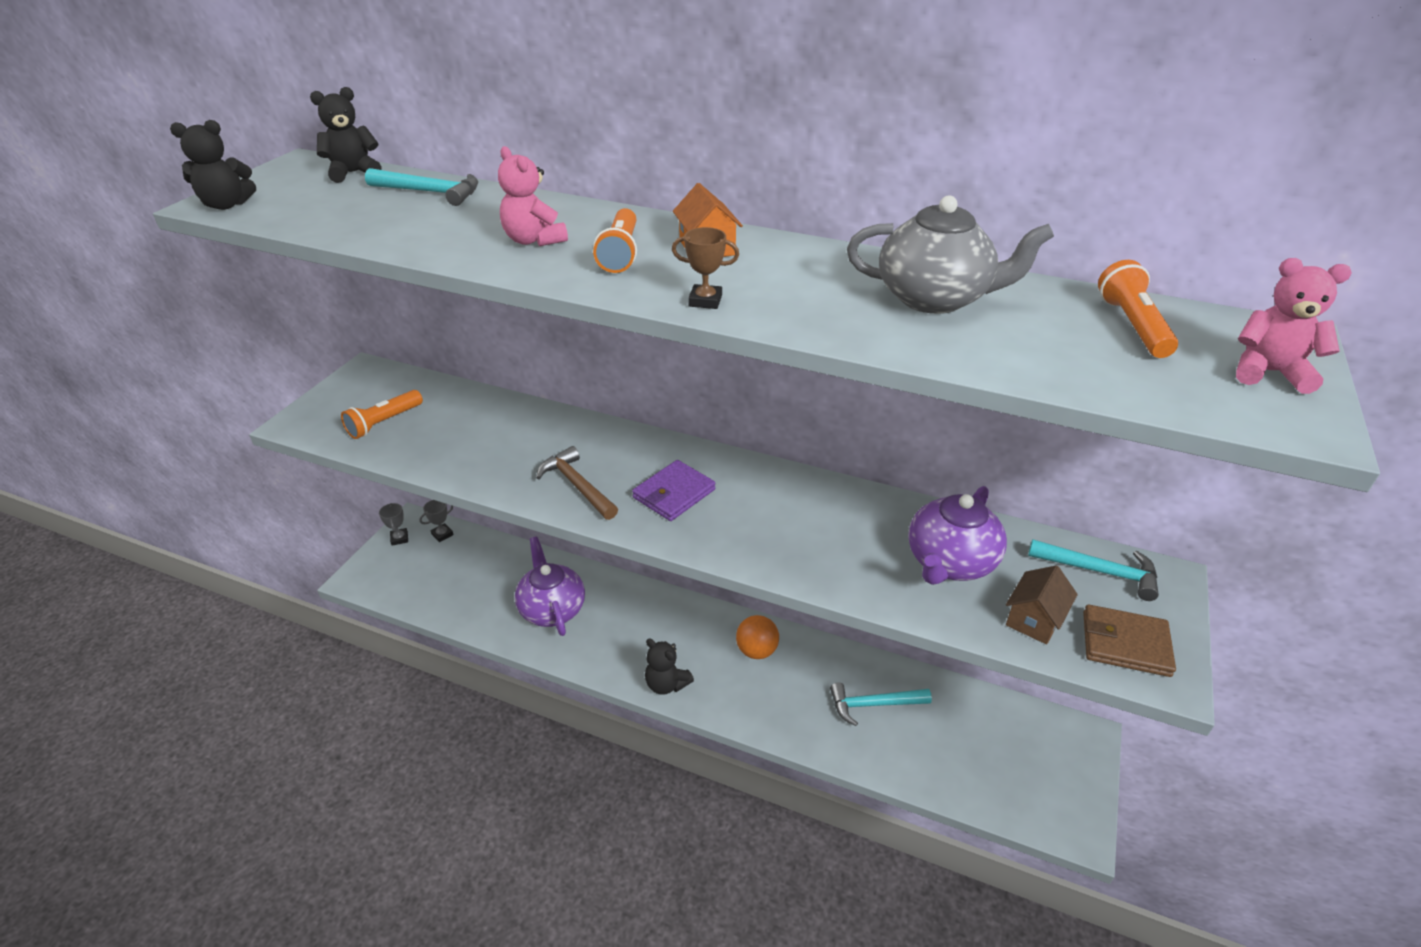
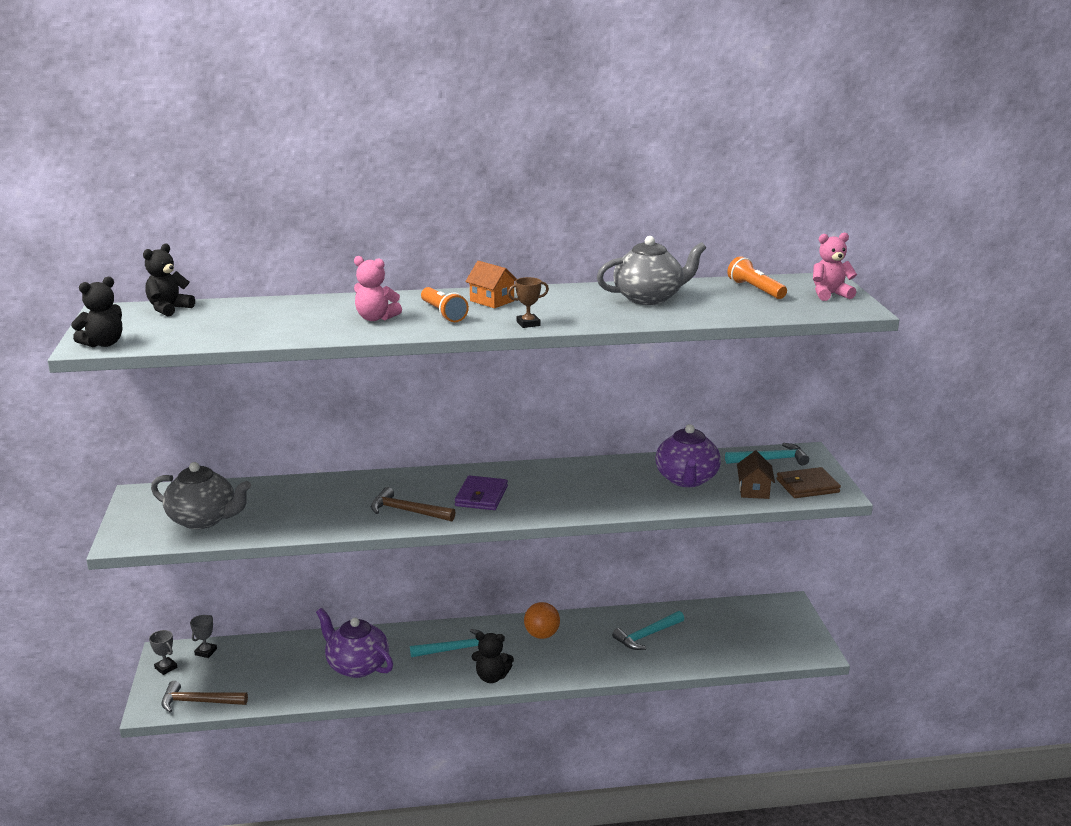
camera: 30 degrees left, 15 degrees down
(384, 422) = (203, 519): orange flashlight -> grey teapot
(394, 589) = (199, 702): none -> brown hammer
(430, 192) = (253, 308): turquoise hammer -> turquoise hammer (455, 649)

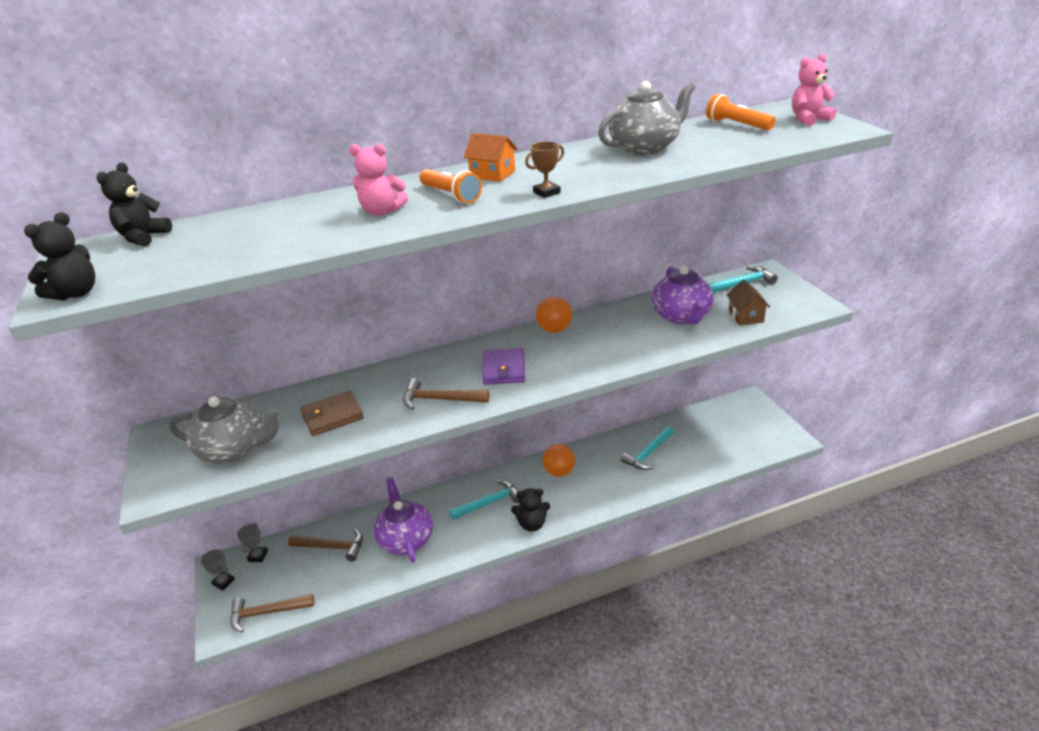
camera: 10 degrees left, 10 degrees up
(281, 658) = (332, 547): none -> brown hammer
(357, 666) = (406, 539): purple teapot -> purple teapot turned 45 degrees clockwise
(549, 470) = (554, 330): none -> orange ball
(807, 486) = (788, 303): brown wallet -> brown wallet (332, 416)

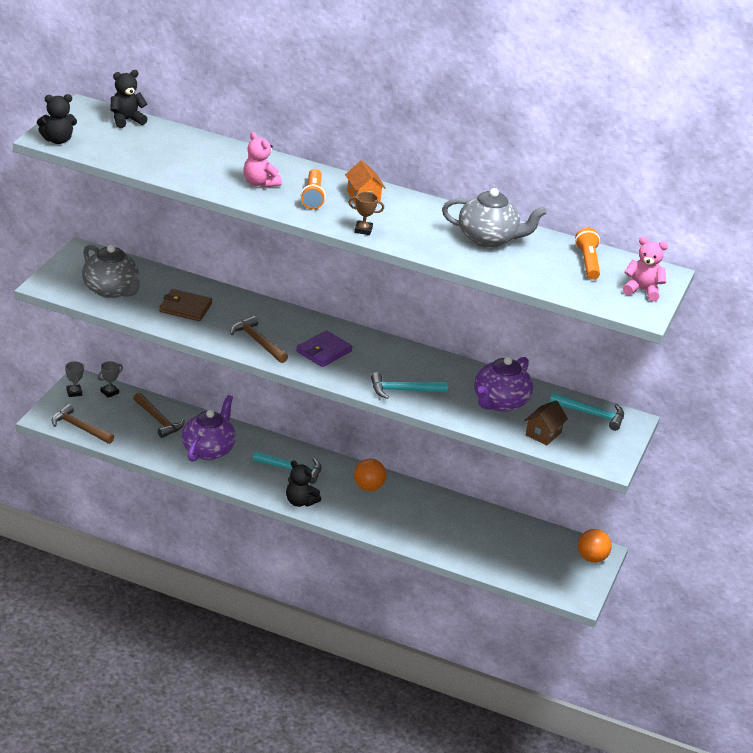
camera: 35 degrees right, 0 degrees up
(554, 330) = (399, 351): orange ball -> orange ball (591, 558)
(648, 453) = (452, 524): turquoise hammer -> turquoise hammer (403, 390)

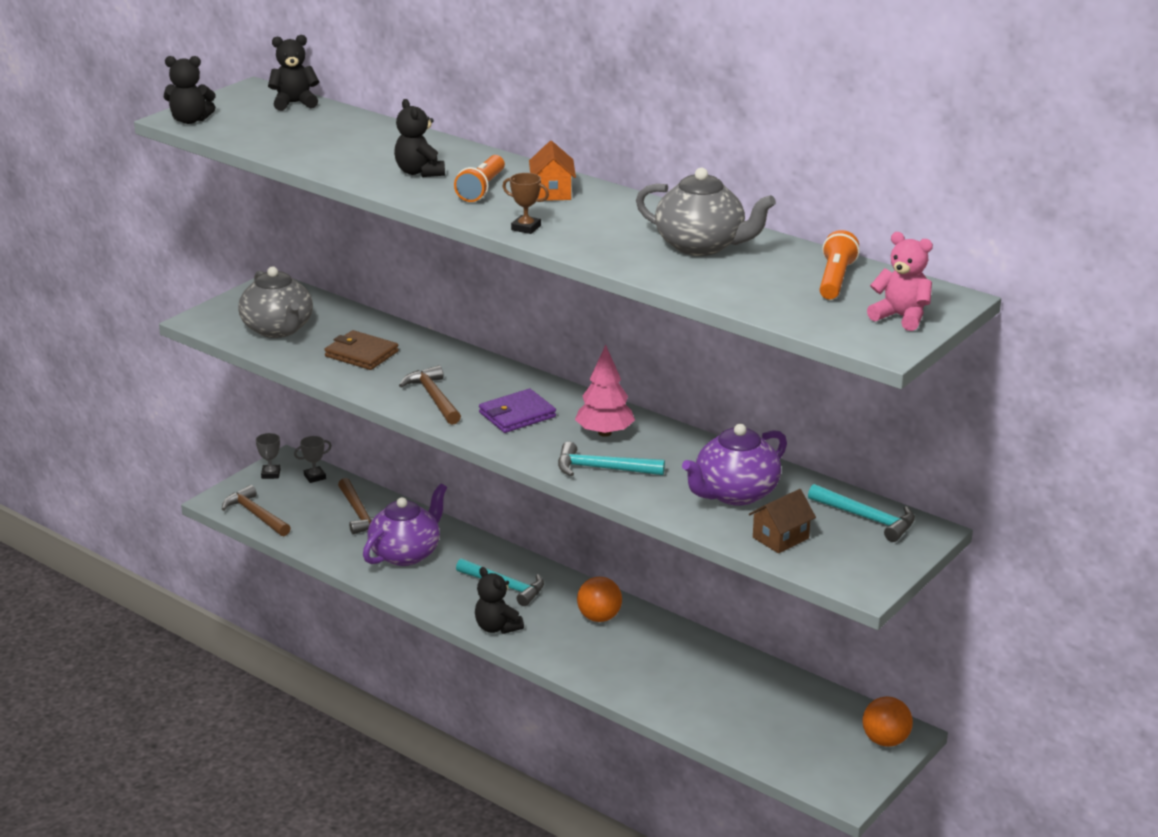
camera: 20 degrees right, 5 degrees down
(259, 183) = (419, 172): pink teddy bear -> black teddy bear
(391, 362) = (604, 433): none -> pink tree

